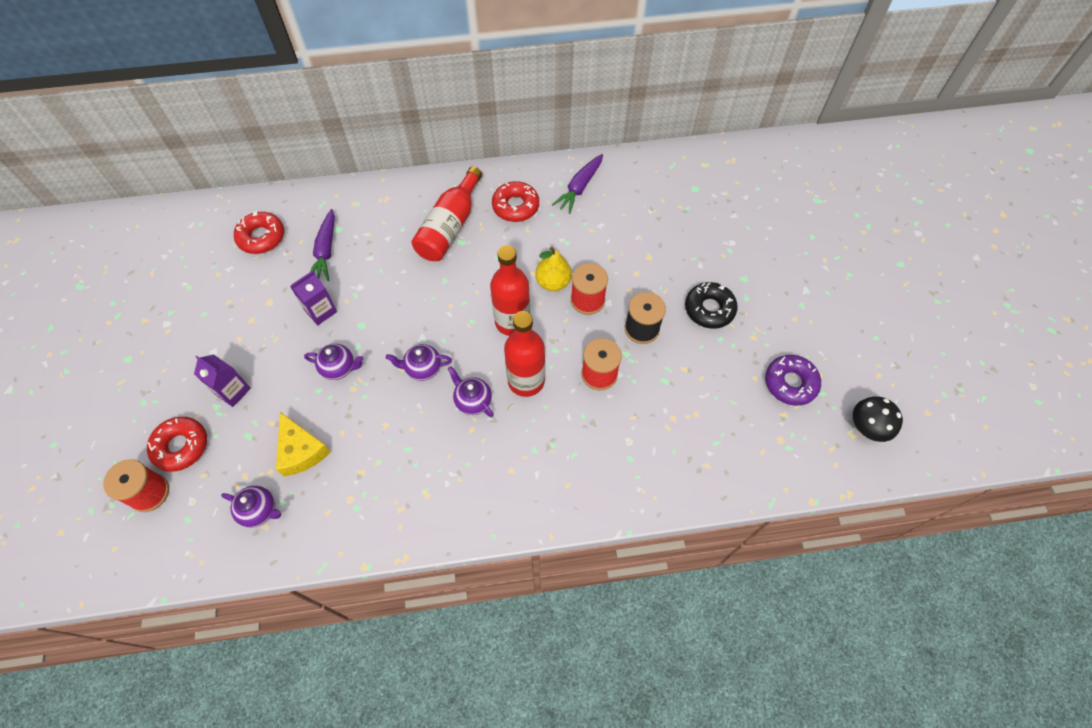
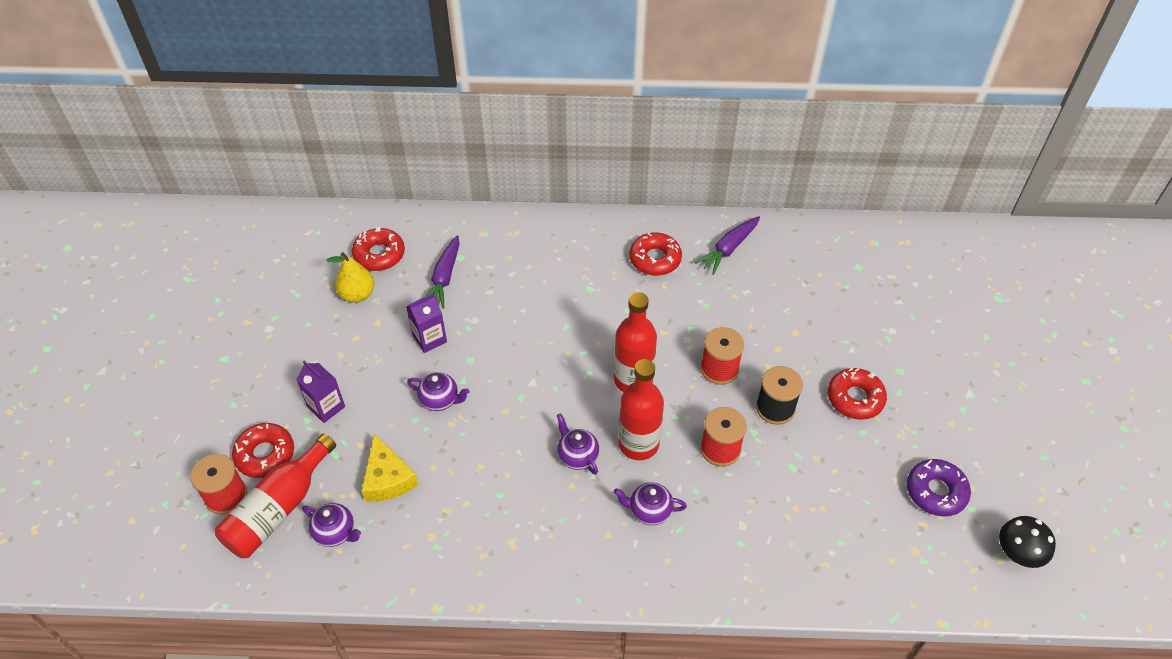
camera: 10 degrees right, 10 degrees down
(422, 369) = (528, 414): purple teapot -> purple teapot (649, 511)
(450, 226) = (580, 271): red bottle -> red bottle (278, 509)
(553, 282) = (684, 345): yellow pear -> yellow pear (357, 294)
(709, 309) = (855, 398): black donut -> red donut

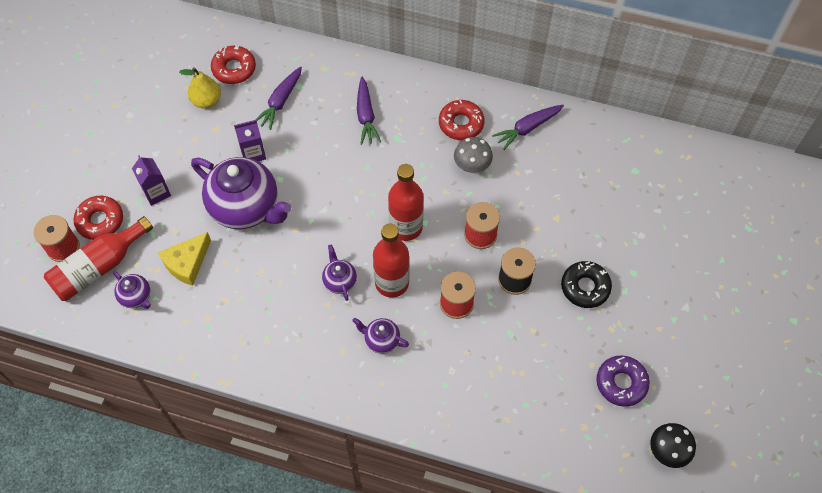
camera: 15 degrees right, 10 degrees up
(387, 478) = (187, 263): yellow cheese -> yellow cheese turned 45 degrees clockwise
(440, 400) = (246, 208): purple teapot -> purple teapot, size x2.21
(546, 273) = (366, 116): none -> purple carrot
(683, 300) = (472, 166): none -> grey mushroom
(855, 398) = (585, 287): red donut -> black donut

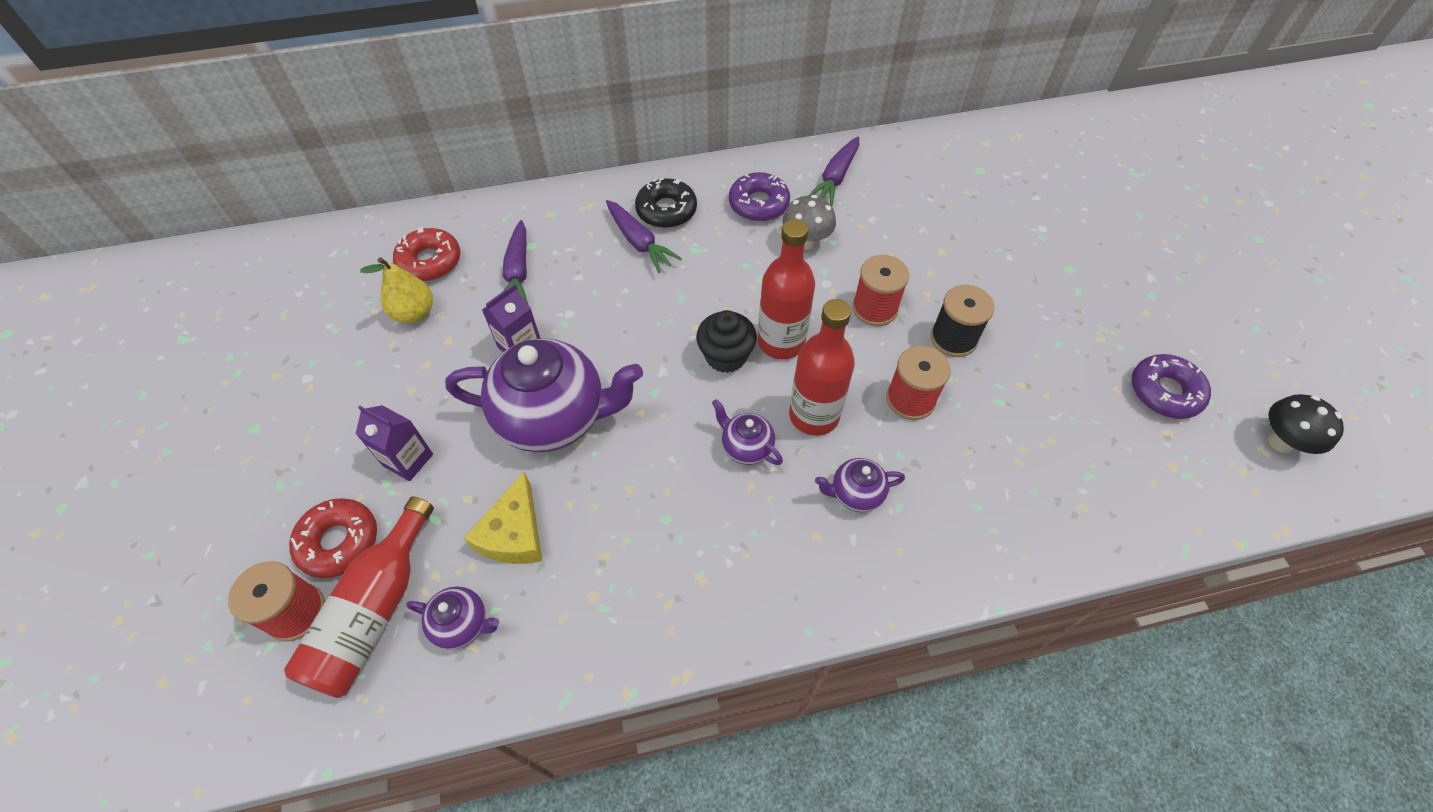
camera: 30 degrees left, 5 degrees down
(367, 219) = (726, 356): none -> black cupcake
(461, 124) = (758, 204): red donut -> purple donut
(585, 287) = (1035, 308): black donut -> black donut (666, 210)

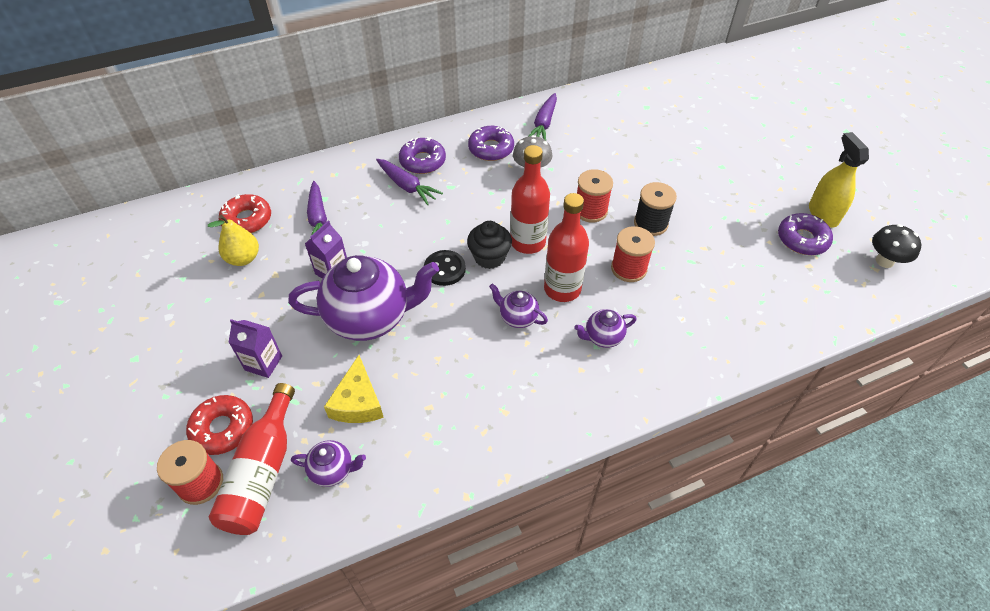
camera: 10 degrees left, 5 degrees down
(664, 364) = (444, 269): none -> black button
(666, 210) = (422, 161): black donut -> purple donut
(1202, 358) = (823, 214): none -> yellow spray bottle

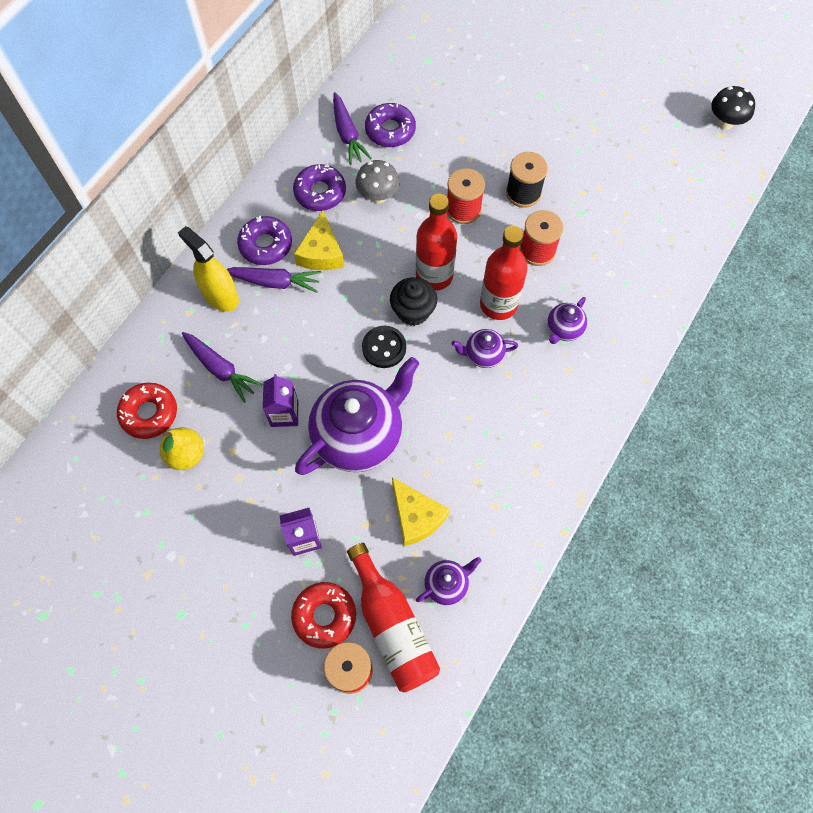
camera: 35 degrees left, 15 degrees up
(457, 185) = (321, 252): none -> yellow cheese
(802, 239) = (652, 137): purple donut -> purple donut (390, 130)
(823, 214) = (652, 101): yellow spray bottle -> yellow spray bottle (220, 296)

